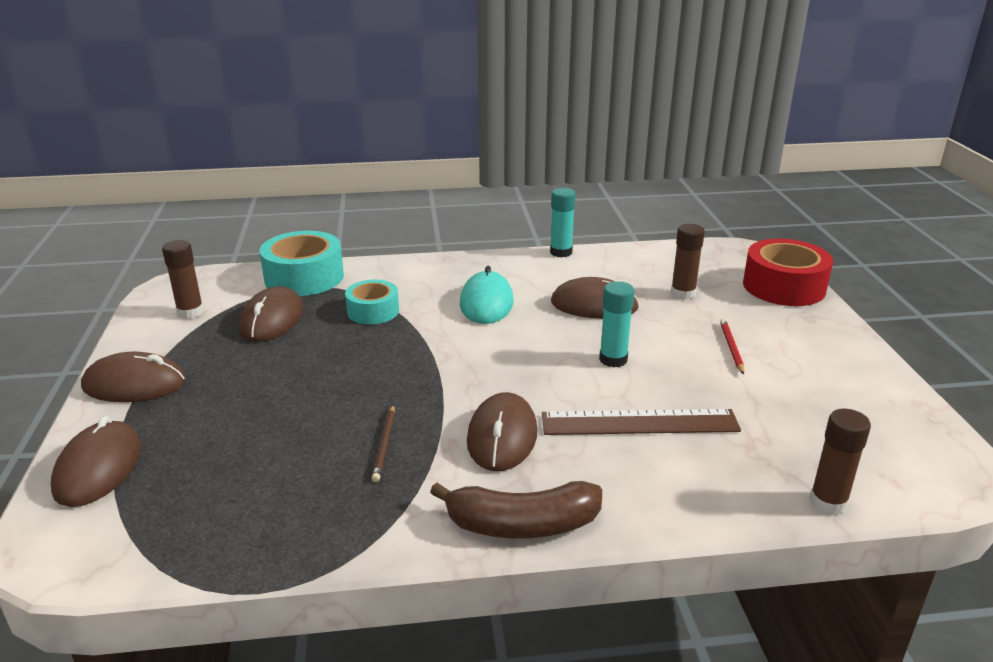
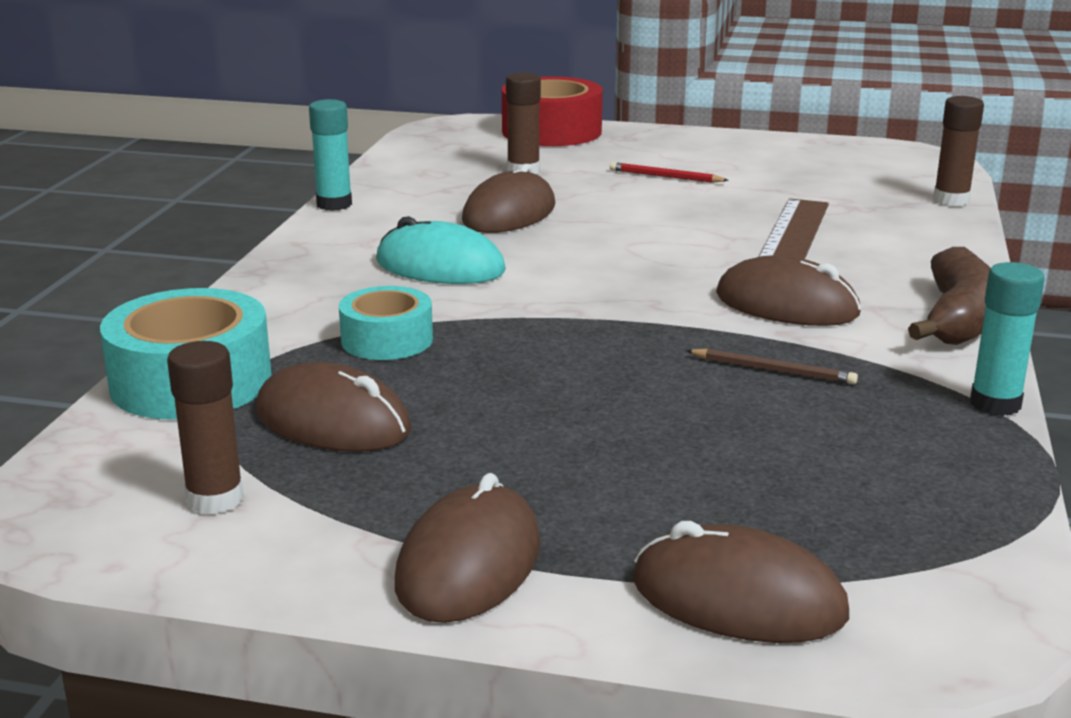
camera: 70 degrees left, 5 degrees down
(613, 359) = (651, 227): turquoise glue stick -> turquoise glue stick (995, 404)

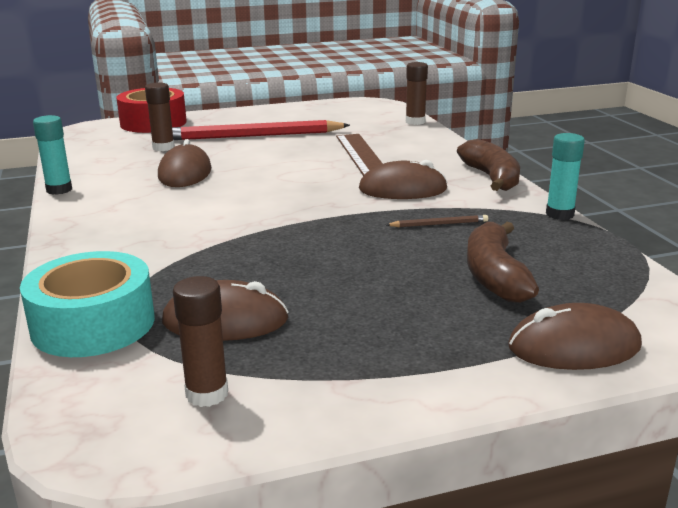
camera: 30 degrees left, 0 degrees up
(387, 340) = (199, 262): turquoise tape -> none
(440, 266) = (179, 212): turquoise mouse -> none
(469, 563) = (416, 378): brown mouse -> none
(665, 176) = (253, 136): red pencil -> red pencil, size x2.43
(756, 466) = (494, 276): none -> brown banana

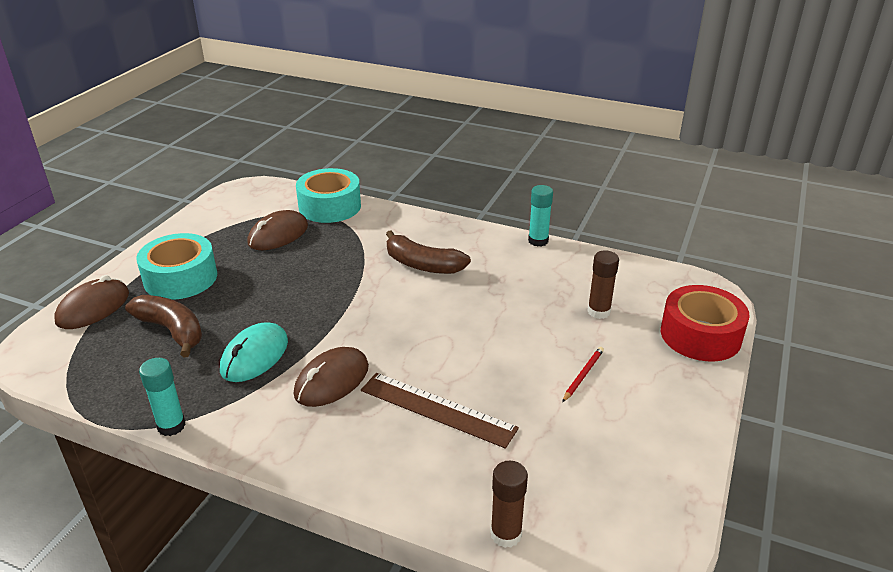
camera: 130 degrees right, 10 degrees up
(185, 173) = (512, 298): brown mouse -> none
(207, 394) = (236, 213): brown glue stick -> none
(253, 136) = (583, 375): red pencil -> red pencil, size x0.41
(422, 328) = (180, 278): none -> turquoise tape
(439, 224) = (255, 356): brown pencil -> turquoise mouse
(491, 178) = (278, 450): brown banana -> brown banana (422, 265)

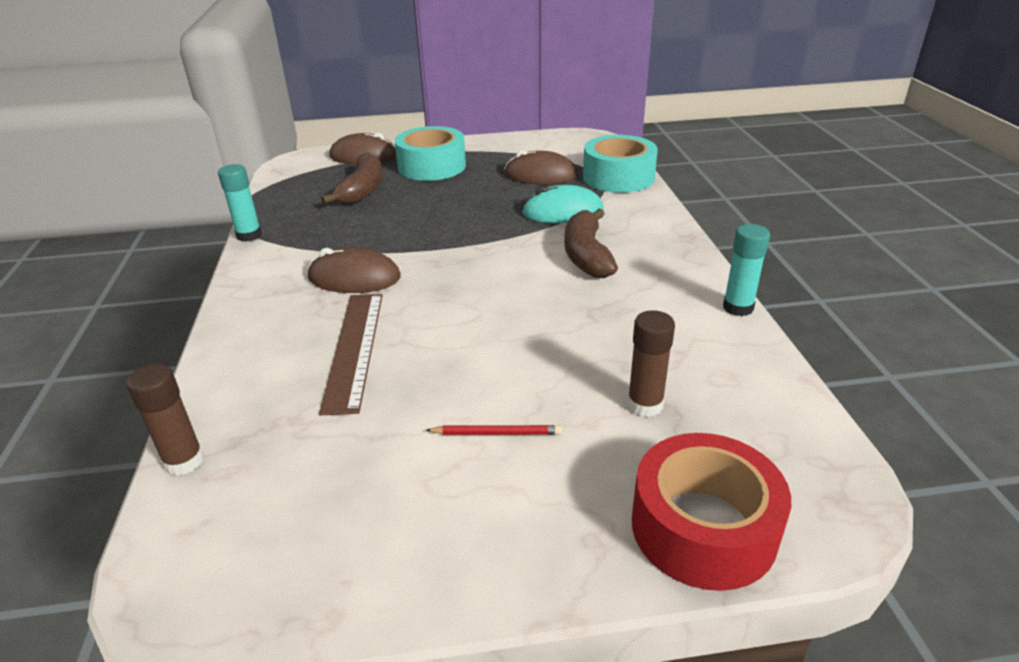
camera: 60 degrees right, 0 degrees up
(255, 356) = (359, 232): turquoise mouse -> turquoise mouse (562, 212)

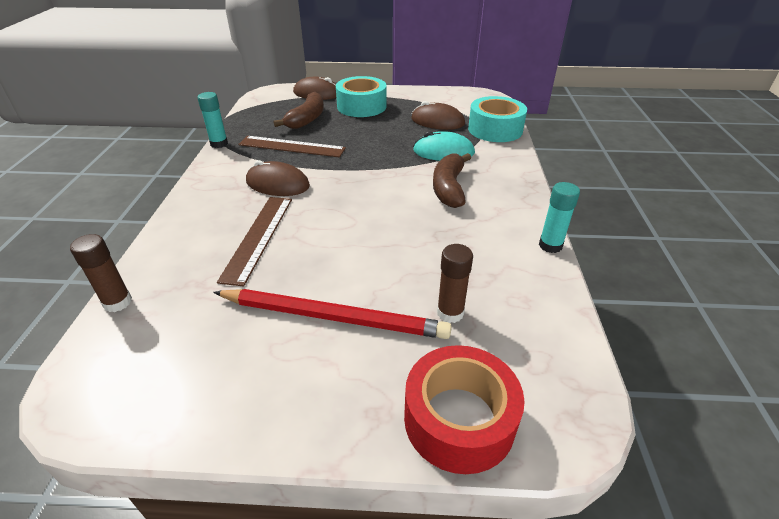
camera: 10 degrees right, 5 degrees up
(355, 228) = (291, 147): none -> brown ruler
(497, 433) = (333, 317): red pencil -> red pencil, size x2.43

